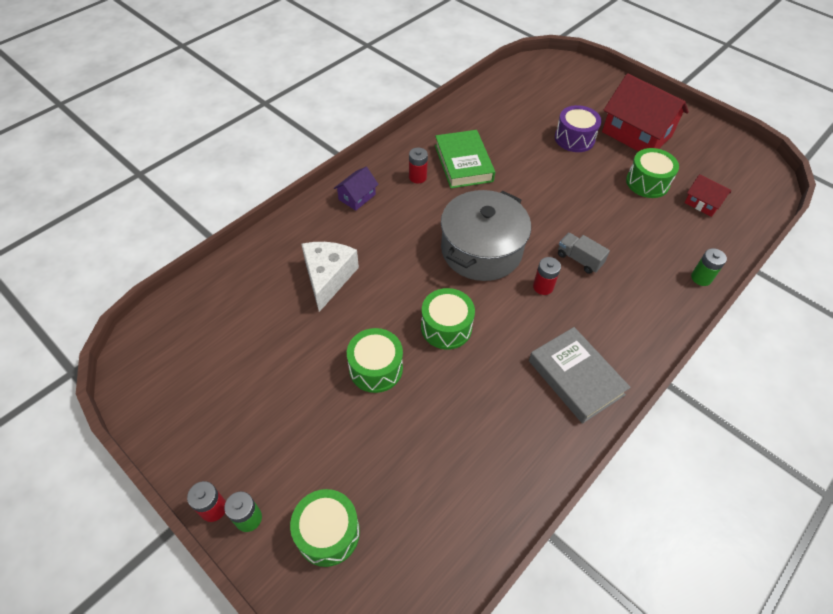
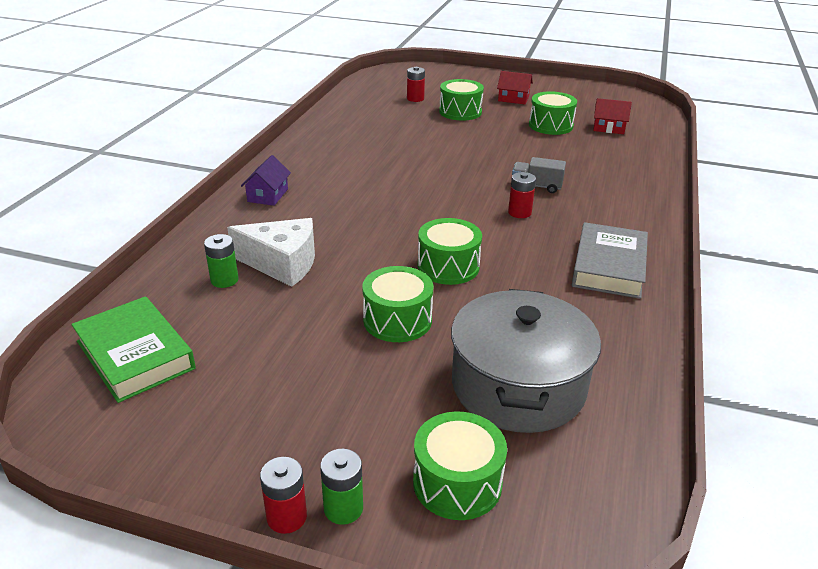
camera: 25 degrees left, 20 degrees down
(328, 277) = (282, 263): white cheese -> white cheese turned 120 degrees clockwise
(417, 177) = (325, 167): red battery -> red battery (415, 99)
(463, 163) = (365, 148): green book -> green book (135, 355)
(481, 250) = (436, 202): grey pot -> grey pot (518, 385)
(574, 138) = (460, 112): purple drum -> green drum
(575, 377) = (608, 266): grey book -> grey book turned 75 degrees clockwise
(636, 134) = (513, 99): red house -> red house, size x0.49
(701, 278) = (652, 172): green battery -> green battery (224, 280)

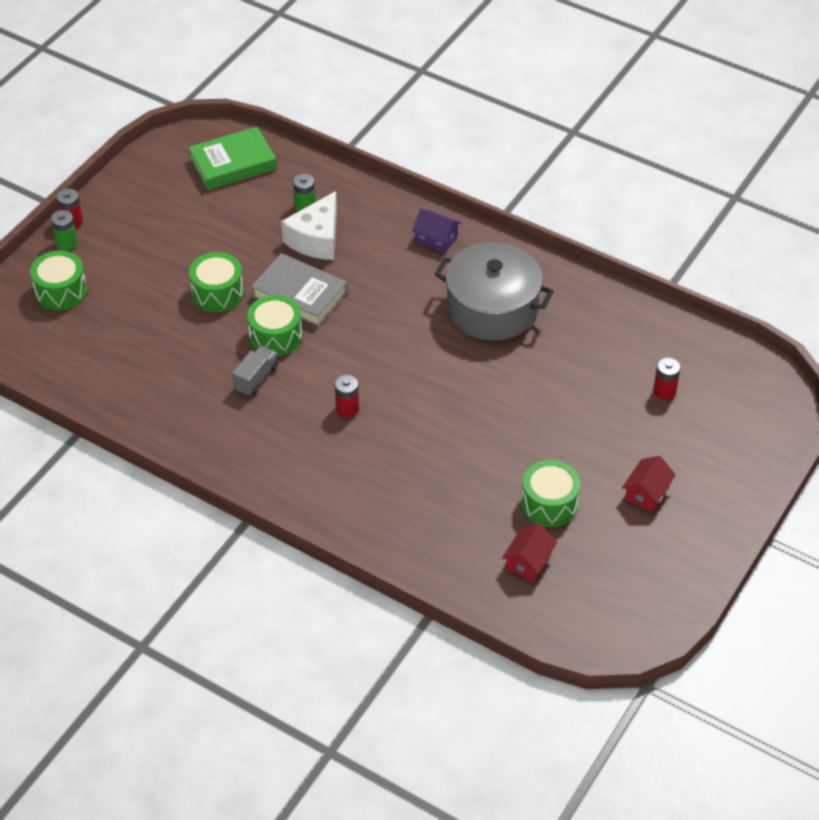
camera: 105 degrees right, 15 degrees up
(460, 112) = (611, 426): green drum -> none
(518, 385) = (123, 339): grey pot -> grey pot (492, 308)
(536, 186) = (396, 438): grey truck -> grey truck (256, 378)
(608, 266) = (236, 441): grey book -> grey book (300, 295)

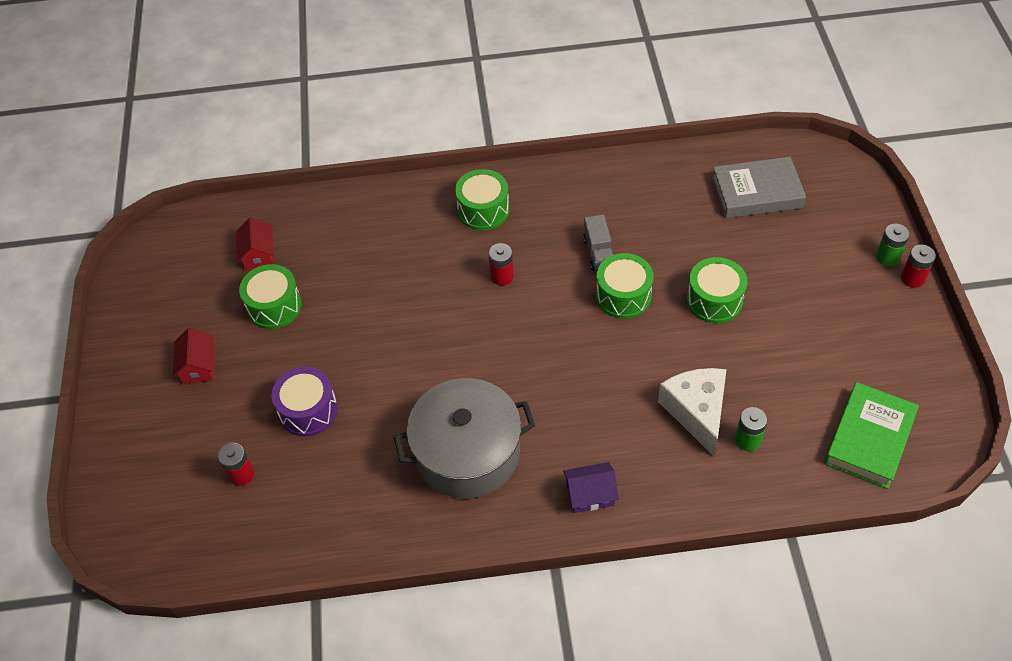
camera: 145 degrees right, 5 degrees up
(61, 291) = (831, 217): green drum -> green drum (483, 210)
(300, 295) = (646, 346): grey book -> grey book (756, 193)
(583, 404) = (308, 410): none -> purple drum

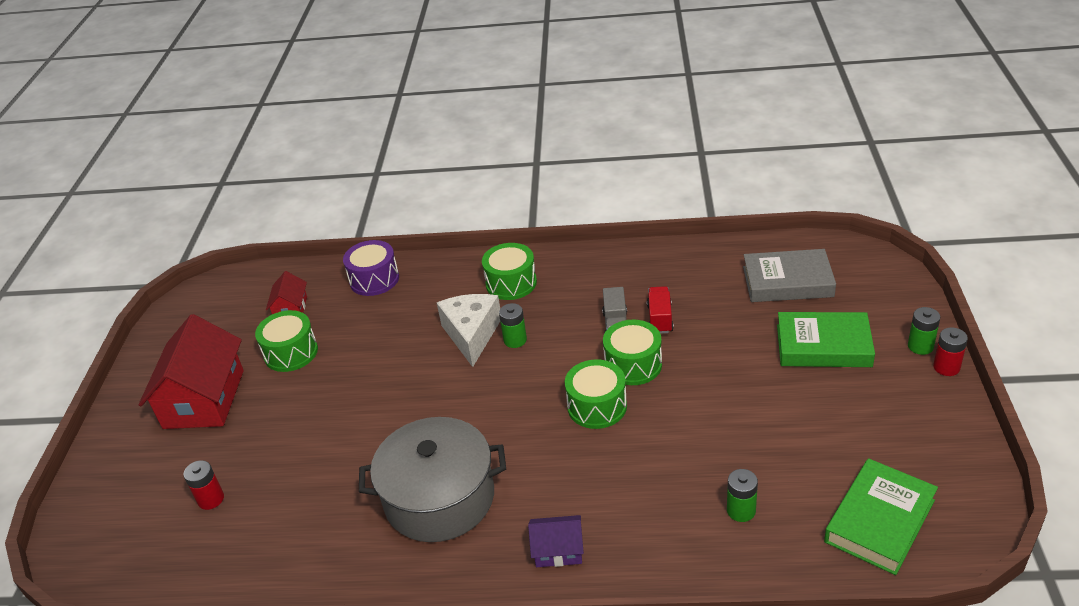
camera: 10 degrees right, 15 degrees down
(198, 366) = (204, 399): red house -> red house, size x2.06
(308, 410) = (293, 446): purple drum -> purple drum (374, 279)
(502, 276) = (515, 340): red battery -> green battery
(640, 242) = (660, 319): none -> red truck
(696, 412) = (689, 478): white cheese -> white cheese (472, 334)
(714, 300) = (727, 374): green drum -> green drum (597, 406)
(799, 263) = (823, 346): none -> green book

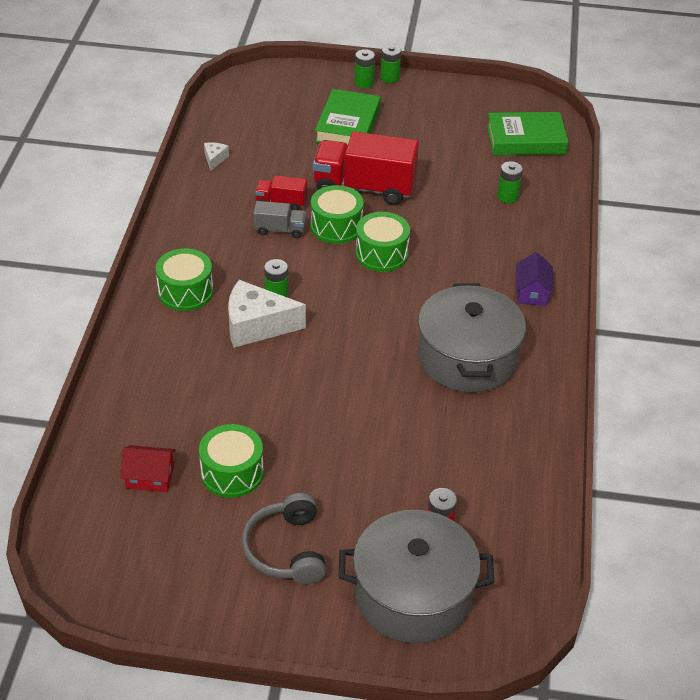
camera: 90 degrees left, 5 degrees up
(138, 489) = (413, 595): none -> grey pot
(204, 399) = (286, 550): red house -> grey headphones
(374, 279) = (127, 401): purple drum -> none
(708, 376) = (364, 188): none -> red truck
(714, 262) = (215, 159): none -> white cheese
(787, 282) = (261, 126): grey book -> none
(879, 521) = (526, 139): green book -> green book turned 45 degrees counterclockwise
(946, 367) = (390, 78): red battery -> green battery

